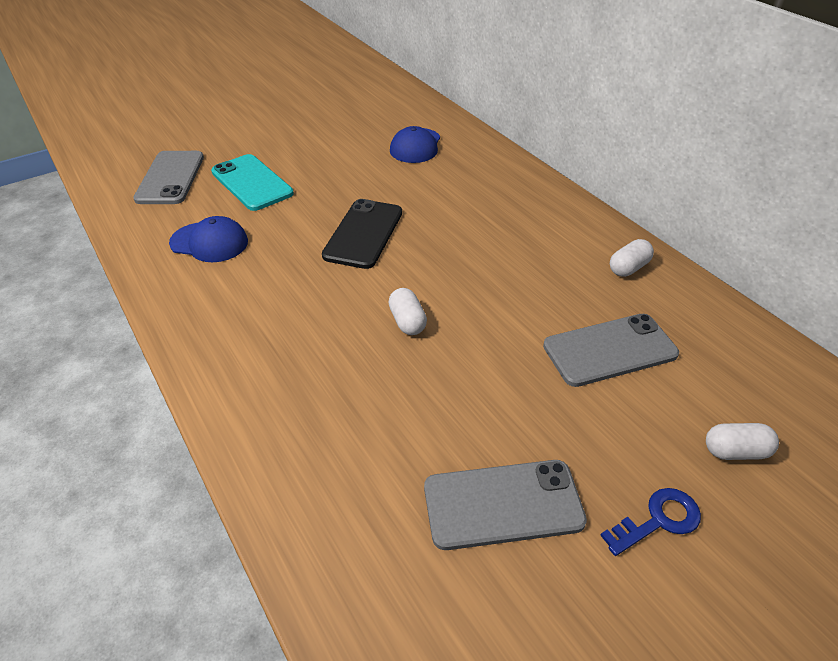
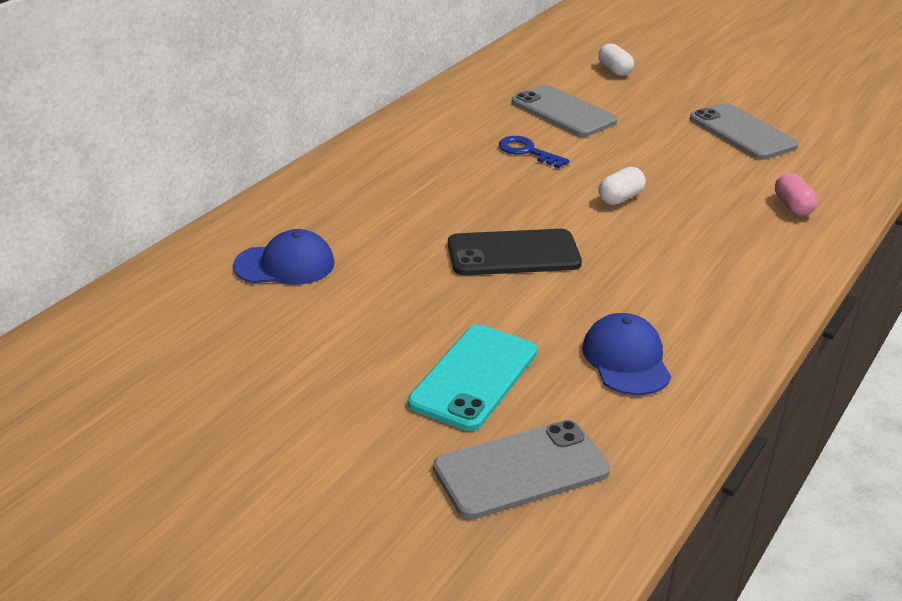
camera: 115 degrees left, 10 degrees down
(312, 450) = (793, 207): none -> pink capsule
(628, 268) = (449, 112): white capsule -> none
(658, 520) = (693, 89): blue key -> blue key (527, 151)

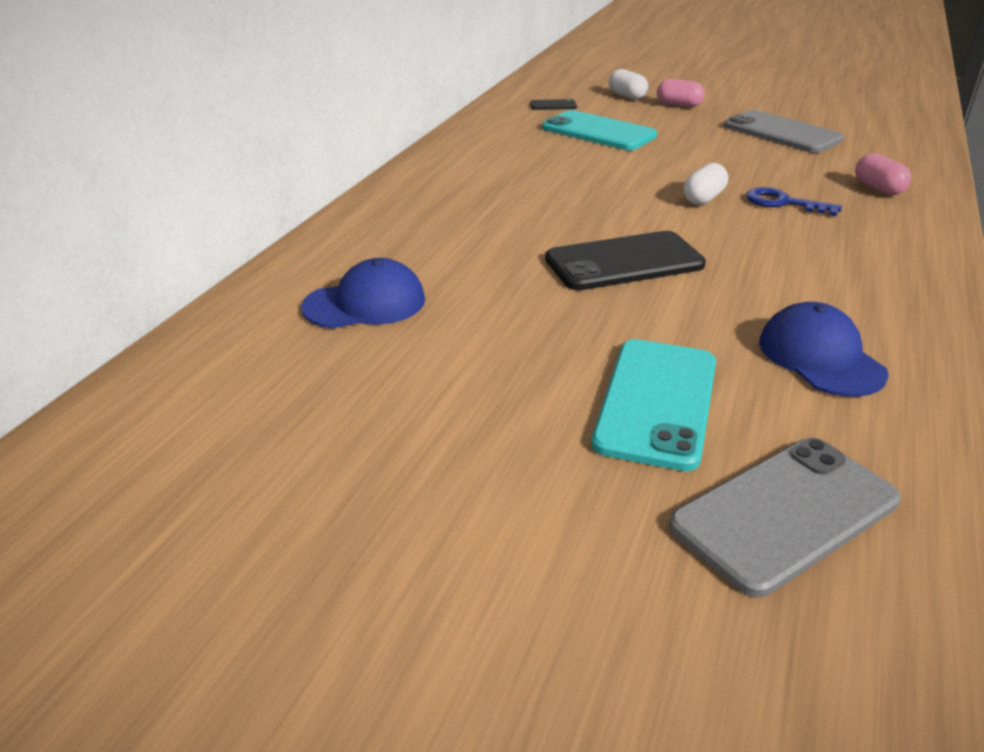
camera: 10 degrees left, 0 degrees up
(527, 151) = (582, 167): blue key -> blue key (783, 203)
(535, 75) = (553, 105): none -> black phone
(563, 112) = (598, 132): grey phone -> turquoise phone
(660, 87) = (678, 105): none -> pink capsule

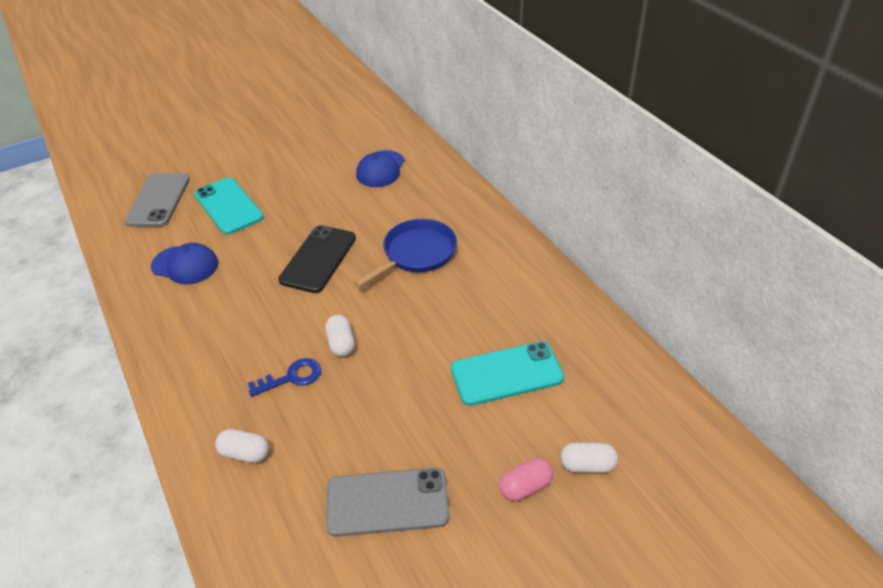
camera: 130 degrees right, 10 degrees up
(516, 211) = (416, 253): none -> blue pan
(553, 105) = (600, 388): black phone -> none
(878, 188) = (245, 453): pink capsule -> white capsule

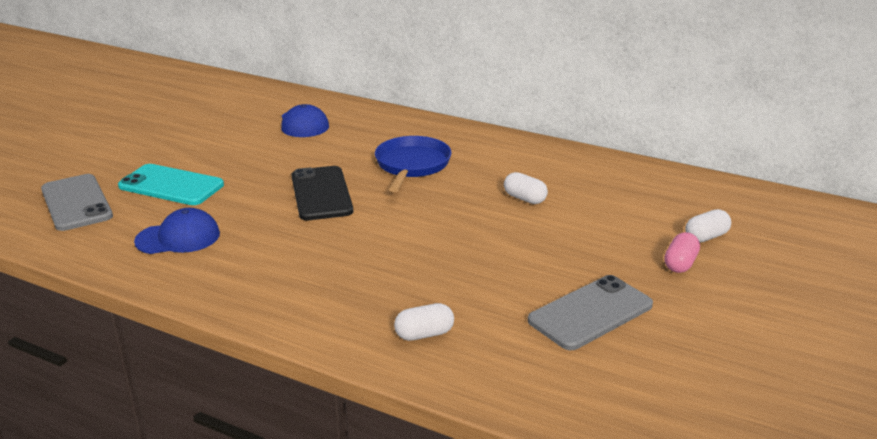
camera: 35 degrees left, 15 degrees down
(292, 377) = (401, 273): blue key -> none
(341, 343) = (419, 237): white capsule -> white capsule (524, 198)
(506, 373) = (583, 210): turquoise phone -> none

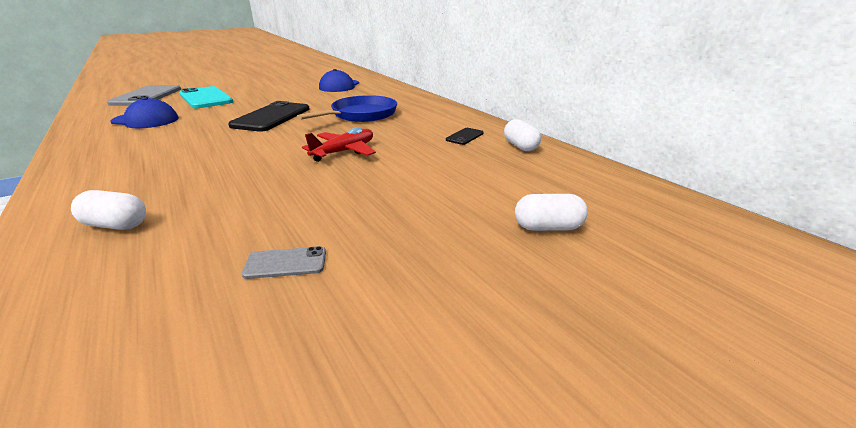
camera: 30 degrees right, 0 degrees up
(475, 216) = (344, 152): none -> red plane
(524, 198) = (406, 150): white capsule -> white capsule (520, 146)
(550, 169) = (465, 136): none -> black phone
(590, 313) = (286, 263): grey phone -> grey phone, size x0.46
(680, 264) = (474, 246): pink capsule -> none

